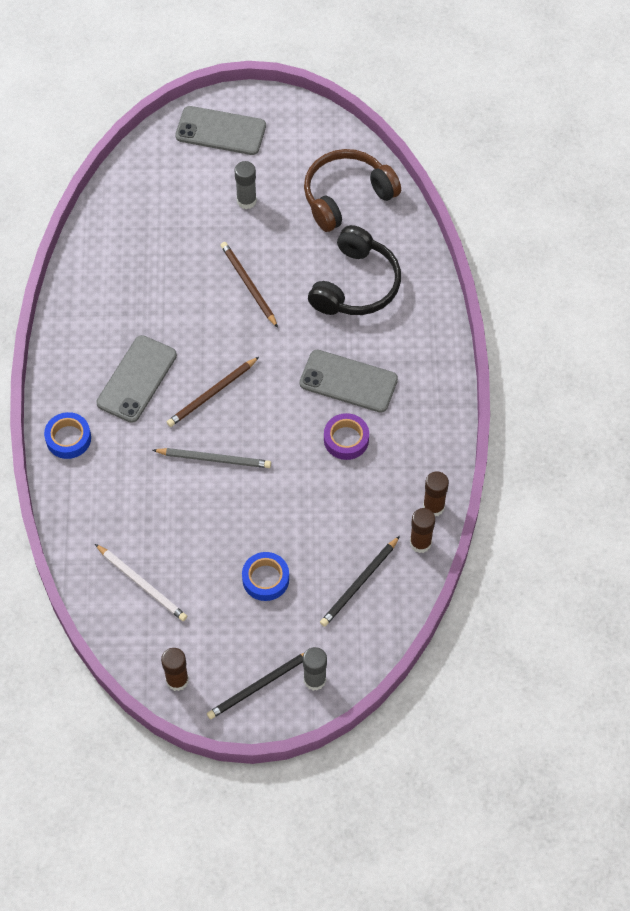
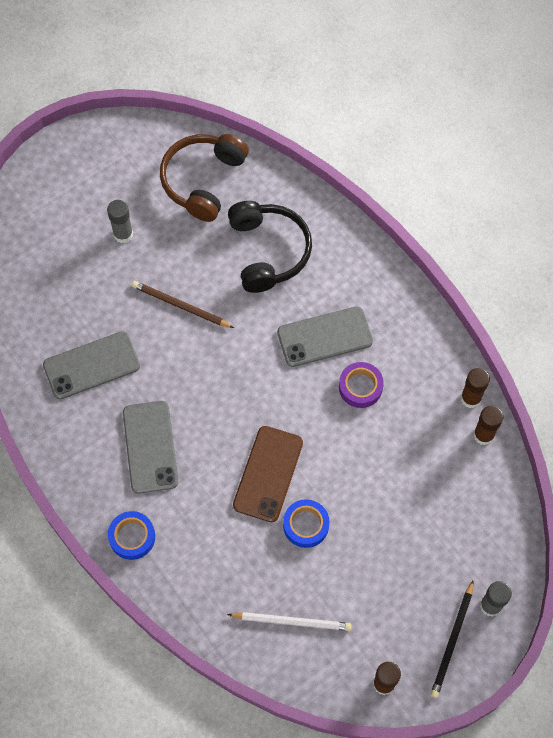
camera: 35 degrees left, 5 degrees up
(212, 394) = (222, 419): brown pencil -> none
(214, 459) = (268, 474): grey pencil -> brown phone
(220, 131) = (54, 186): grey phone -> grey phone (91, 365)
(265, 579) = (387, 548): blue tape -> blue tape (306, 525)
(359, 583) = (463, 501): black pencil -> none

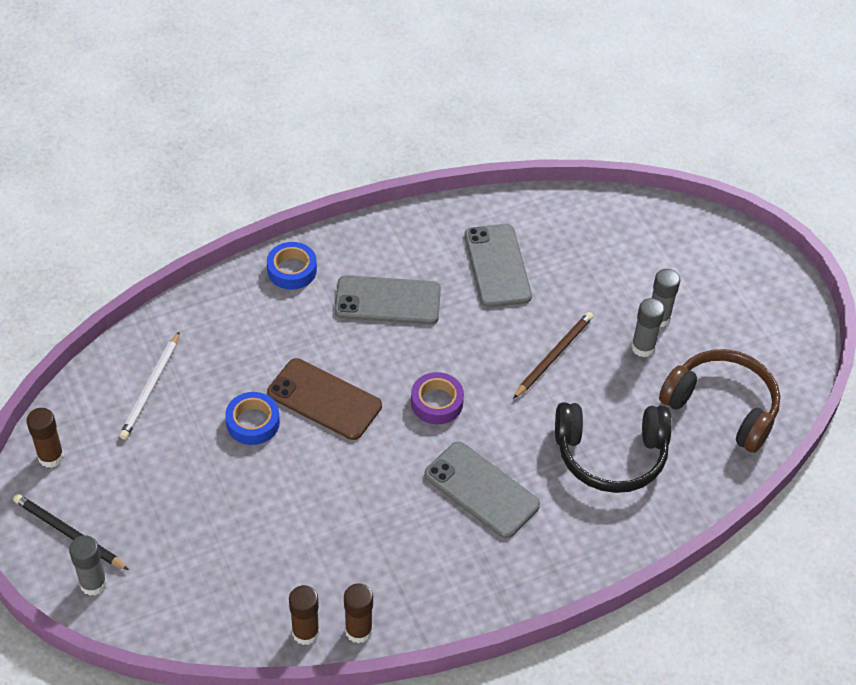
camera: 100 degrees right, 15 degrees down
(156, 242) = (643, 347): none -> grey glue stick
(324, 337) = (481, 490): grey phone -> grey phone turned 45 degrees counterclockwise
(360, 387) = (406, 513): purple tape -> purple tape (437, 402)

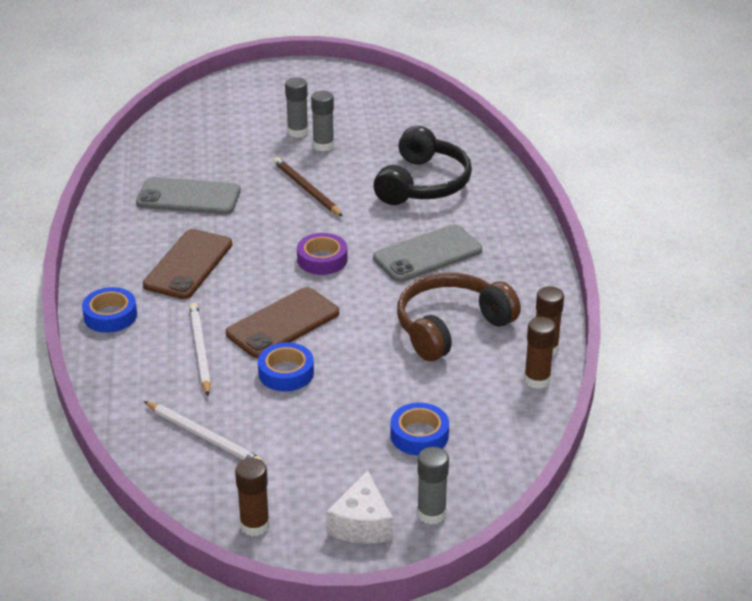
camera: 70 degrees left, 15 degrees down
(69, 533) = (361, 524): black pencil -> white cheese
(195, 549) = (419, 435): none -> blue tape
(265, 349) = (200, 350): none -> white pencil
(387, 300) = (188, 265): grey phone -> brown phone
(722, 407) = (402, 124): brown headphones -> brown headphones (451, 327)

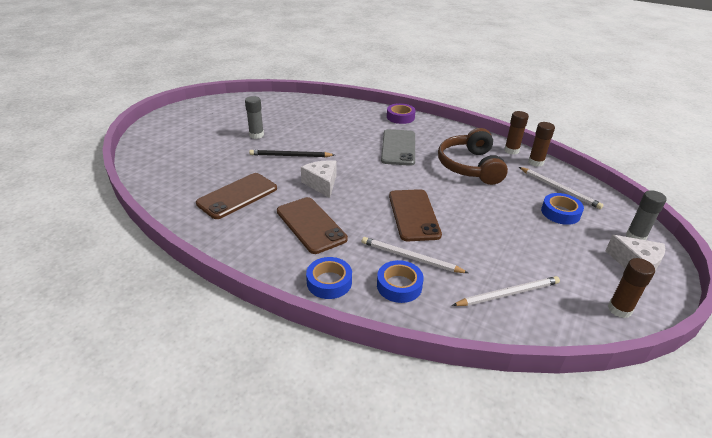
camera: 55 degrees left, 0 degrees up
(188, 197) = (237, 196): grey phone -> brown phone
(273, 236) = (322, 184): none -> white cheese
(286, 373) = (465, 233): blue tape -> blue tape (399, 285)
(297, 132) = (230, 137): grey glue stick -> none
(306, 189) = (290, 156): brown pencil -> black pencil
(322, 259) = (365, 178): purple tape -> purple tape (400, 117)
(423, 184) = (334, 125): black headphones -> none
(483, 420) = (559, 189): none -> white pencil

